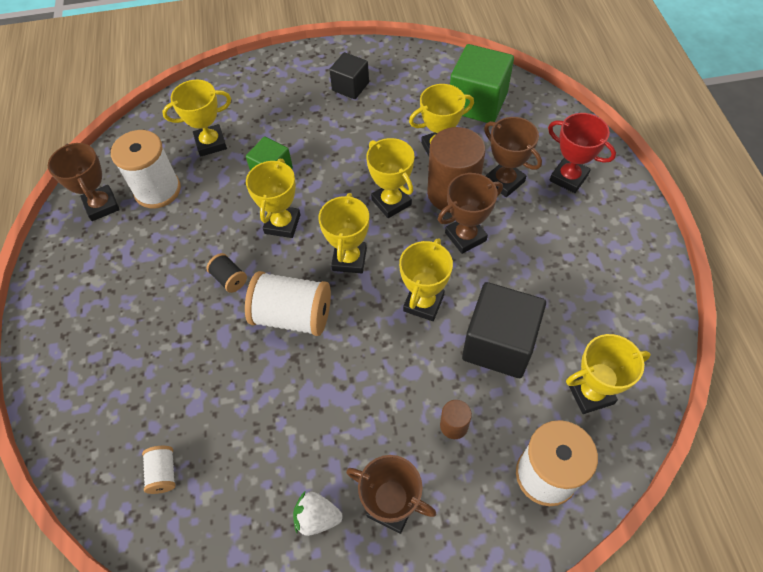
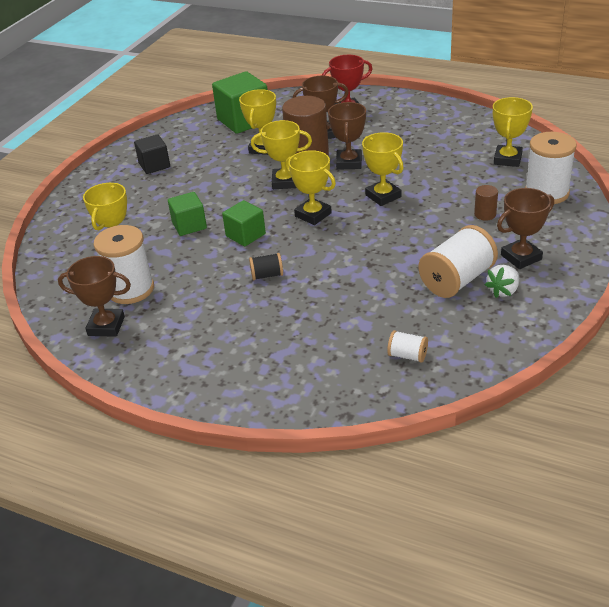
camera: 55 degrees left, 20 degrees down
(282, 224) = (245, 235): yellow trophy -> green cube
(293, 315) = (333, 254): white spool -> white spool (457, 280)
(499, 344) = (443, 178): black cube -> none

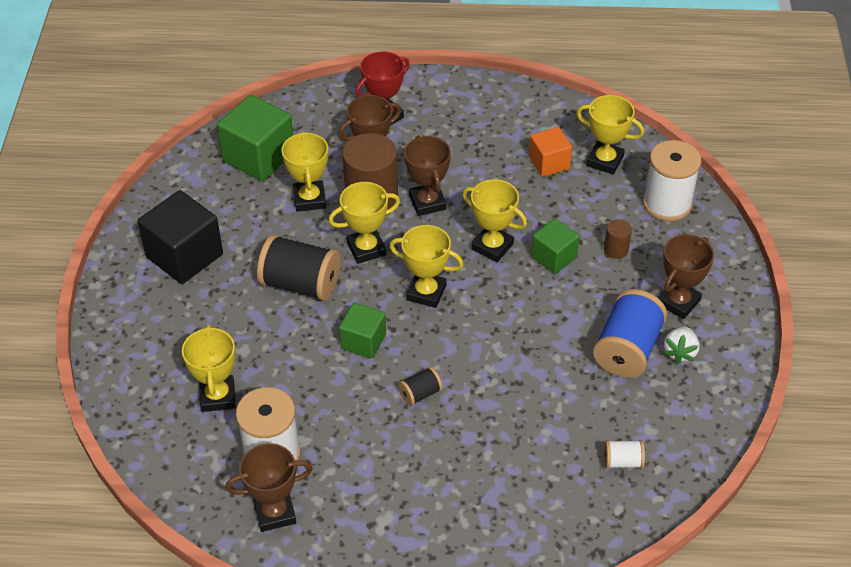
camera: 25 degrees left, 10 degrees up
(154, 165) = (184, 256): black cube -> black cube, size x1.67
(189, 225) = (287, 342): green cube -> green cube (554, 257)
(223, 194) = (300, 284): none -> black spool
(457, 280) = (627, 349): white spool -> blue spool
(460, 154) = (549, 163): none -> orange cube
(507, 159) = (605, 161): yellow trophy -> yellow trophy turned 60 degrees counterclockwise

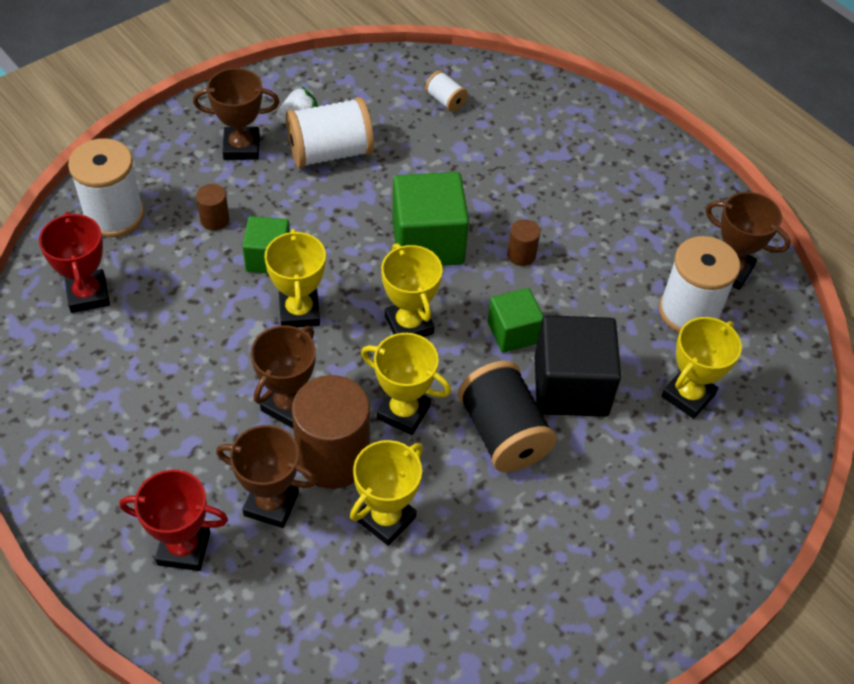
camera: 135 degrees left, 5 degrees up
(184, 256) = (579, 573): black cube -> black cube (571, 386)
(259, 157) = (370, 630): green cube -> green cube (428, 242)
(420, 394) = (521, 255): black spool -> brown cylinder
(549, 163) = (132, 339): orange cube -> none
(605, 161) = (88, 295): yellow trophy -> red trophy
(627, 349) = (330, 152): blue spool -> white spool

